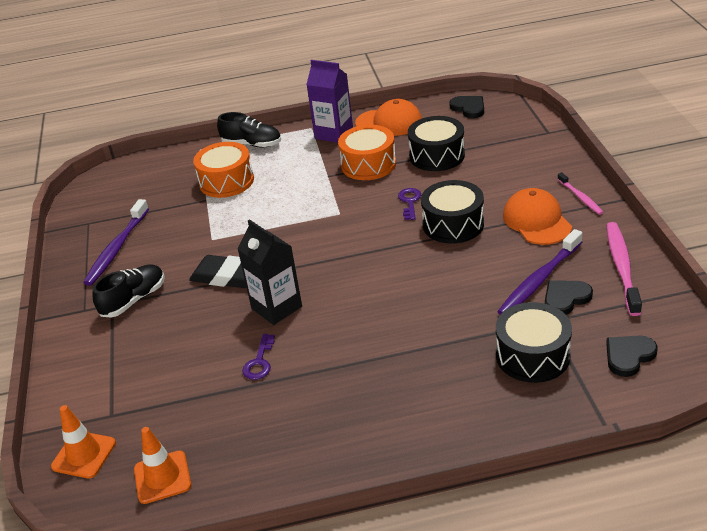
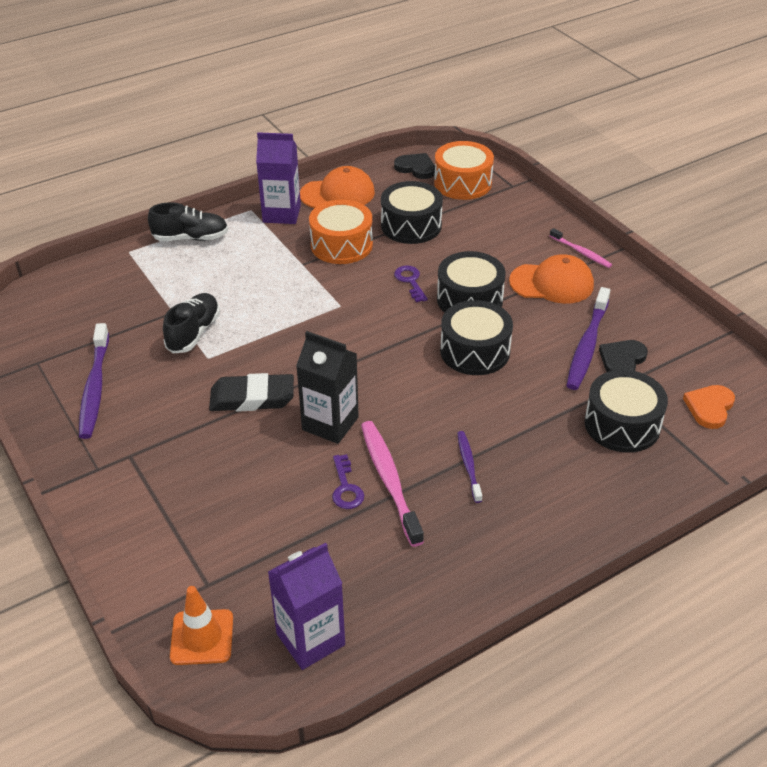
camera: 25 degrees left, 5 degrees up
(134, 300) = (154, 445): black shoe -> black shoe (193, 333)
(162, 477) = (310, 639): orange traffic cone -> purple carton
(226, 181) = (185, 286): orange drum -> orange drum (462, 183)
(372, 364) = (468, 466): none -> purple toothbrush
(432, 269) = (475, 351): none -> black drum
(536, 221) = (552, 283): orange cap -> orange cap turned 135 degrees clockwise
(622, 267) = (657, 319): pink toothbrush -> pink toothbrush (389, 480)
(629, 356) = (709, 407): black heart -> orange heart

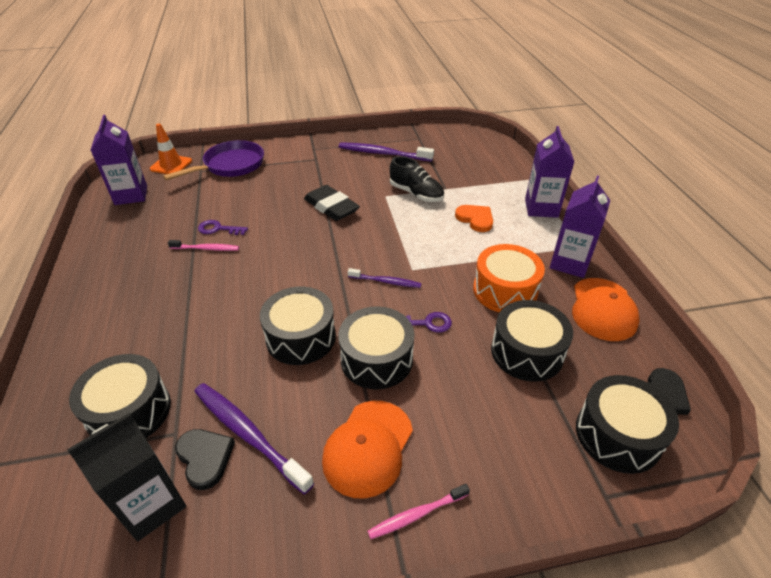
camera: 110 degrees right, 0 degrees up
(179, 551) = (230, 165): none -> purple pan
(191, 238) = (541, 208): black shoe -> purple carton
(252, 398) = (331, 207): black eraser -> black eraser turned 60 degrees counterclockwise
(330, 423) = (280, 235): black carton -> black carton (151, 505)
(389, 480) = (206, 248): pink toothbrush -> pink toothbrush, size x0.57
(462, 183) = (617, 435): orange drum -> black drum
(468, 466) = (182, 290): purple toothbrush -> purple toothbrush (386, 281)
(709, 407) = (76, 511): orange heart -> orange heart (475, 219)

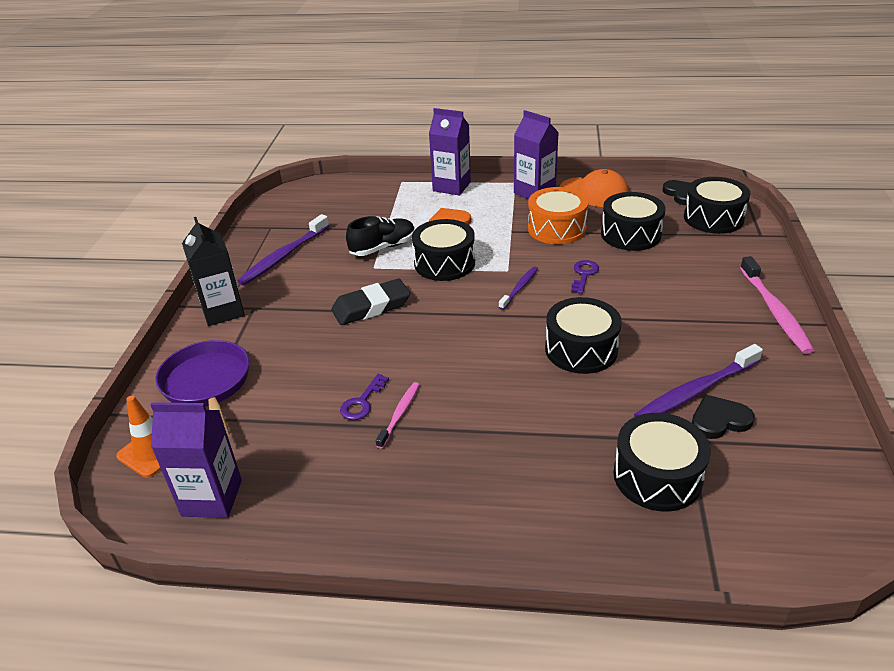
camera: 70 degrees left, 5 degrees down
(151, 505) = (767, 455): black carton -> black carton (223, 311)
(368, 447) = (715, 325): orange cap -> none
(376, 359) = (621, 308): black drum -> black drum (444, 263)
(416, 514) = (775, 311): pink toothbrush -> pink toothbrush, size x1.75

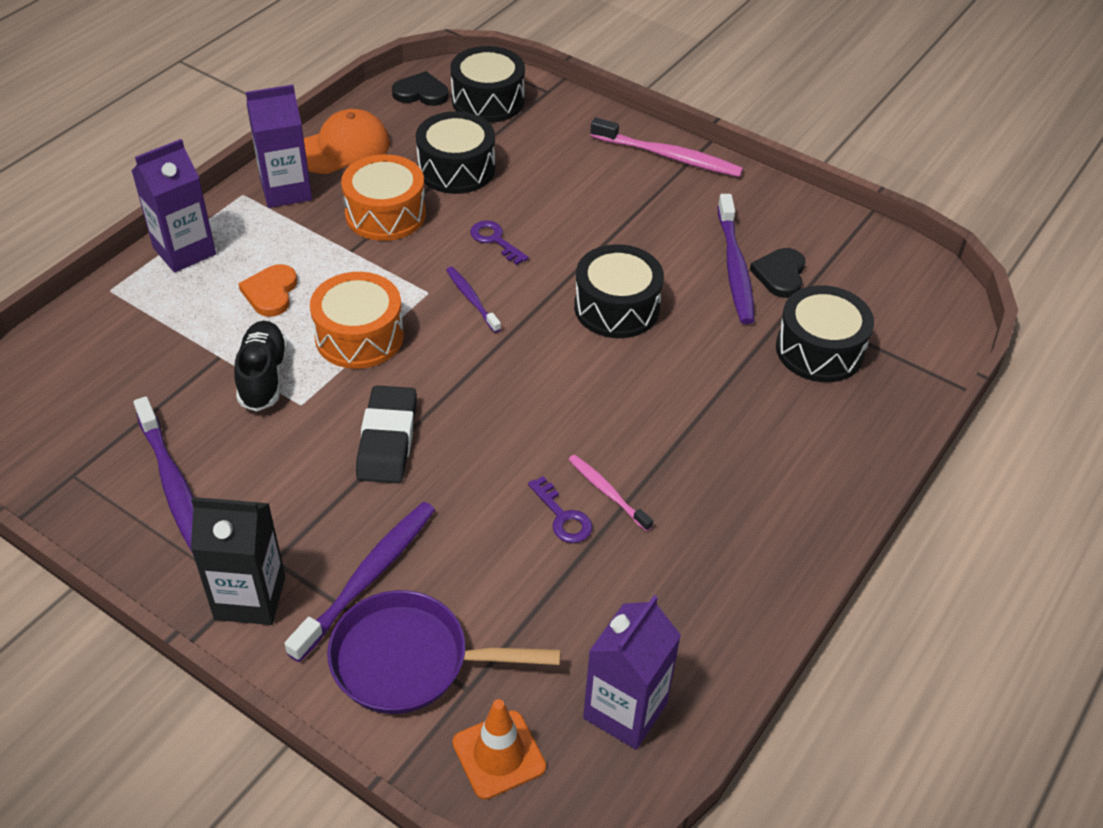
camera: 65 degrees left, 10 degrees up
(260, 344) = (367, 578): none -> purple toothbrush
(444, 263) = (359, 336): black drum -> orange drum

